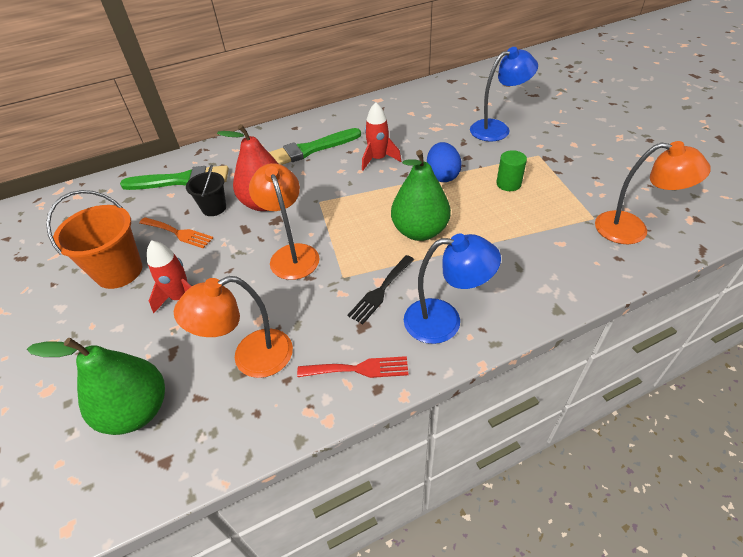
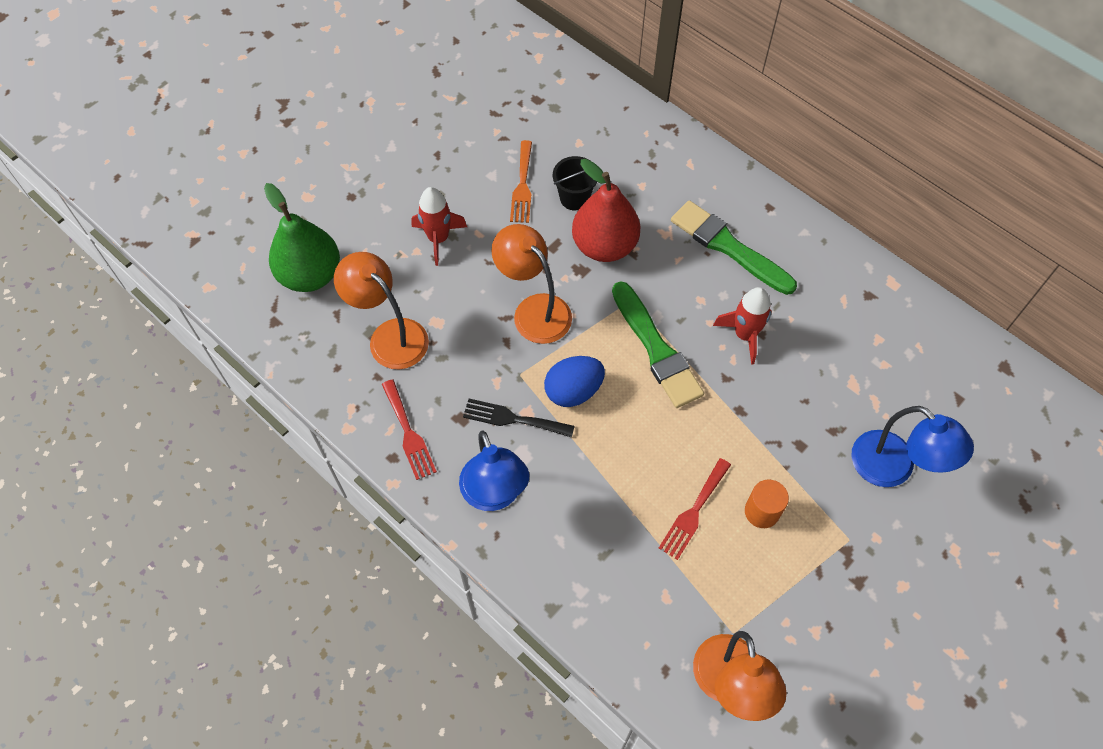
camera: 65 degrees right, 15 degrees up
(119, 271) = (450, 165): orange bucket -> none
(181, 180) = (607, 139): green brush -> green brush (656, 349)
(292, 254) = (534, 310): orange lamp -> orange lamp turned 90 degrees counterclockwise
(419, 231) = (623, 429): green pear -> none
(442, 176) = (743, 424): blue egg -> blue egg (573, 391)
(498, 213) = (693, 512): none -> red fork
(508, 184) = (762, 511): green cylinder -> orange cylinder

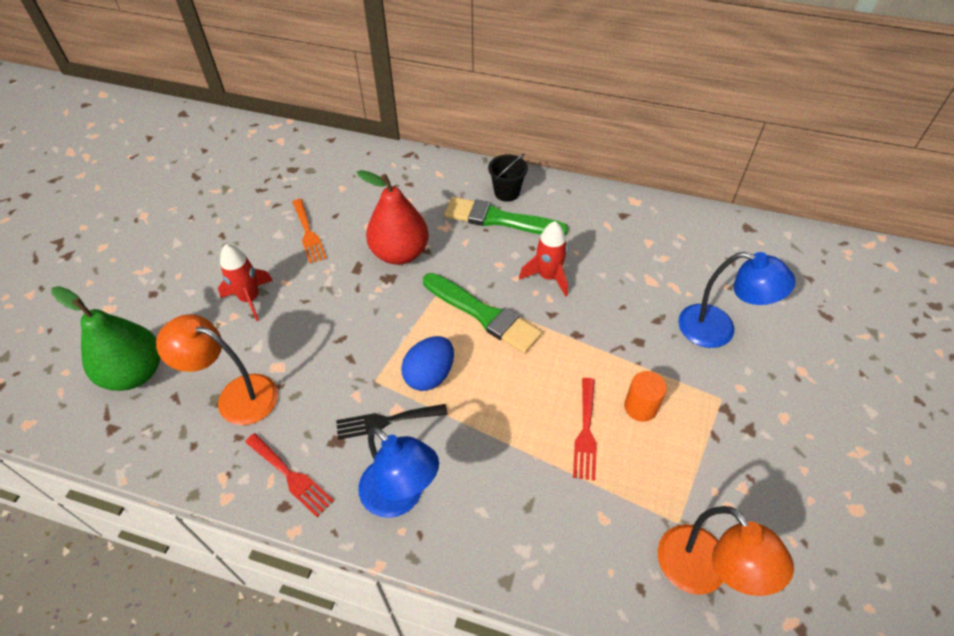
camera: 25 degrees left, 10 degrees down
(534, 310) = (363, 323): orange lamp -> none
(574, 198) = (357, 227): black bucket -> black bucket (507, 192)

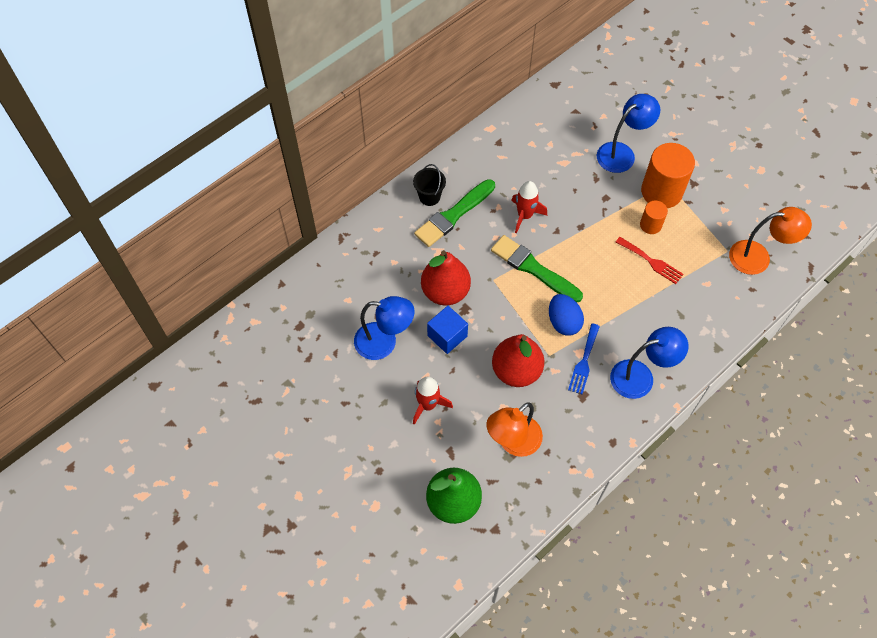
camera: 60 degrees left, 10 degrees up
(291, 476) = (594, 431): red fork -> none
(308, 233) = (384, 342): orange fork -> blue lamp
(335, 357) = (516, 371): none -> red pear
(345, 278) = (447, 336): none -> blue cube
(386, 421) = (584, 362): black fork -> blue fork
(483, 314) = (533, 268): green brush -> green brush turned 120 degrees counterclockwise
(702, 397) = (661, 191): none -> orange cylinder

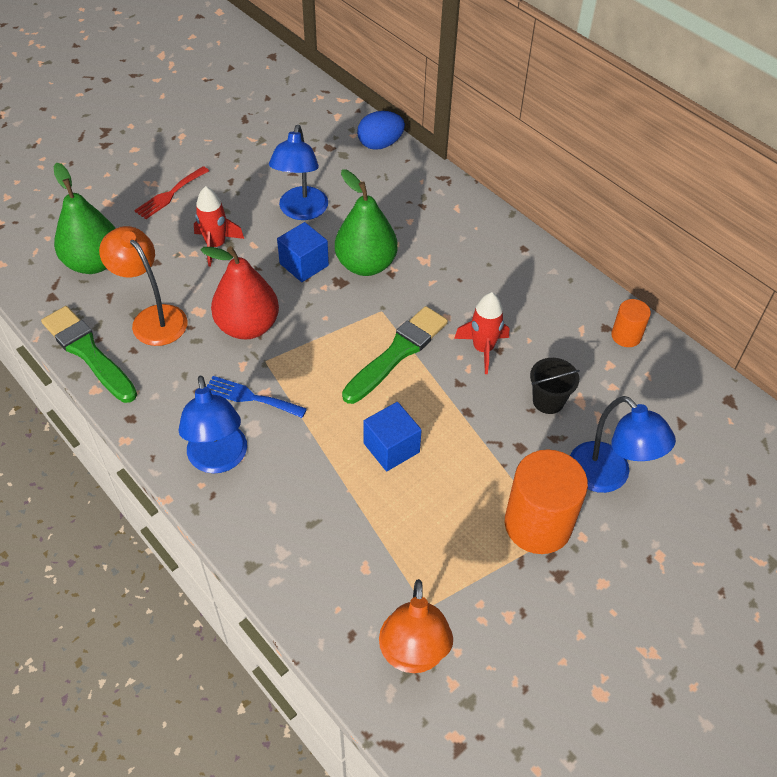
camera: 90 degrees right, 10 degrees down
(429, 197) = (507, 254): black bucket -> black bucket (548, 401)
(445, 291) = (366, 265): red pear -> green pear
(453, 215) = (480, 276): green brush -> green brush (88, 352)
(563, 322) = (312, 379): blue egg -> blue egg (380, 144)
(616, 271) = (391, 448): none -> blue cube
(650, 225) = (473, 501): orange cylinder -> orange cylinder (626, 336)
(651, 261) = (406, 495): red fork -> red fork (170, 194)

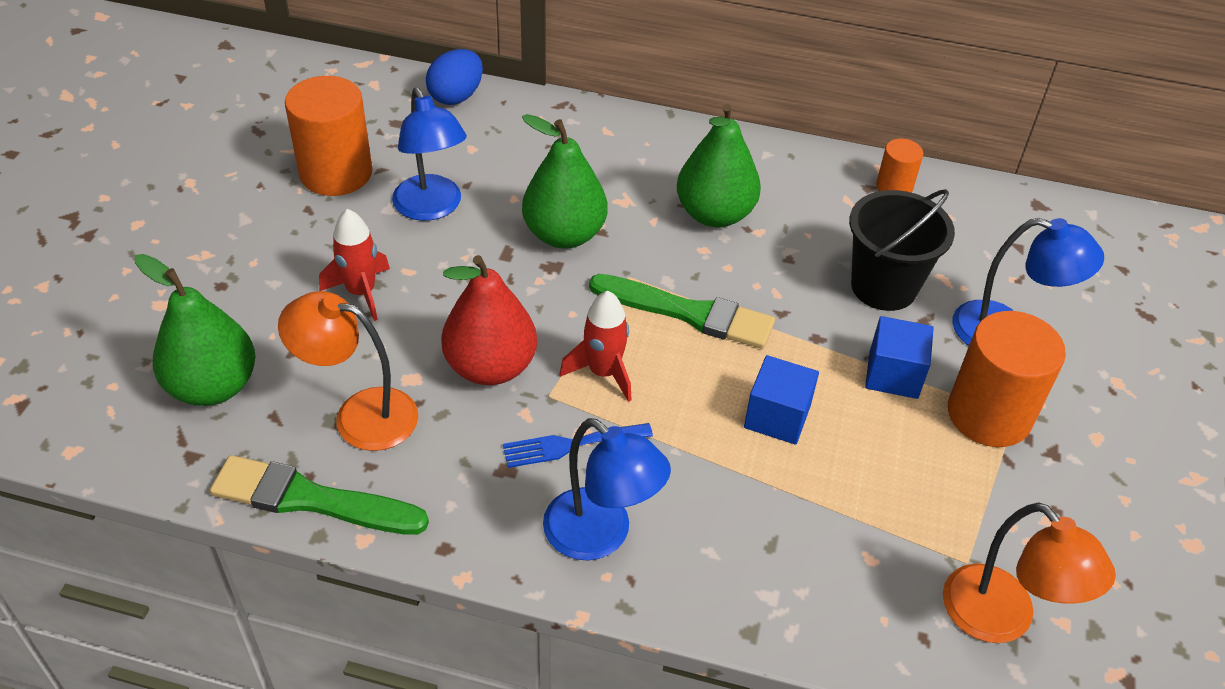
camera: 35 degrees left, 5 degrees down
(170, 194) = (241, 258): red fork -> none
(265, 164) = (336, 173): none -> orange cylinder
(304, 264) = (492, 266): blue cube -> blue cube (893, 374)
(397, 353) = (688, 313): green brush -> green brush turned 105 degrees clockwise
(476, 296) = (714, 214): none -> green pear
(482, 349) = (772, 266): red rocket -> red rocket (603, 372)
(548, 401) = (883, 287): black bucket -> black bucket, size x1.67

